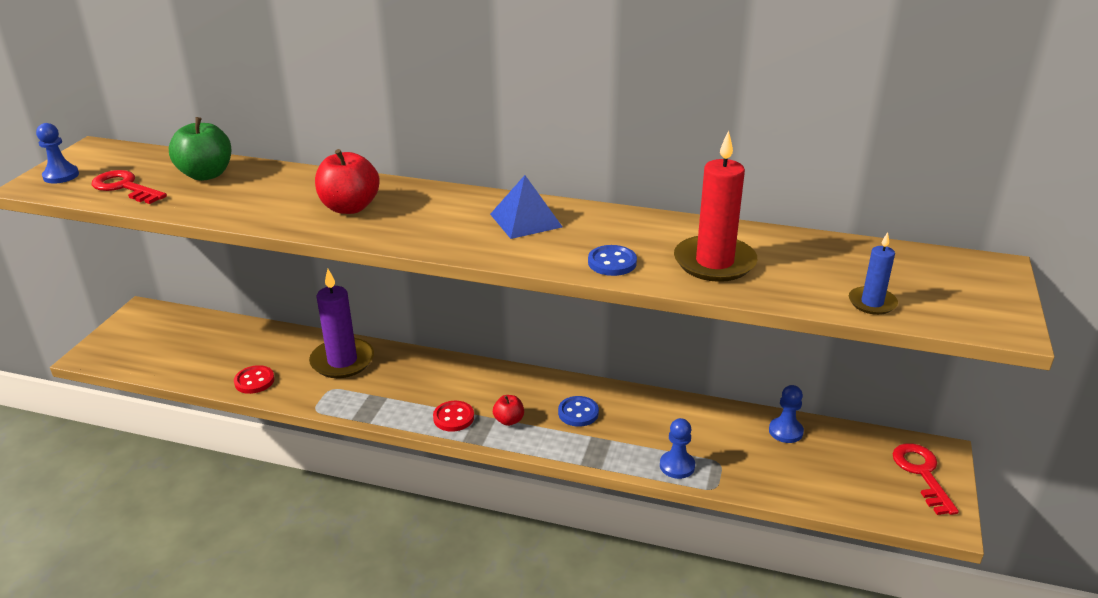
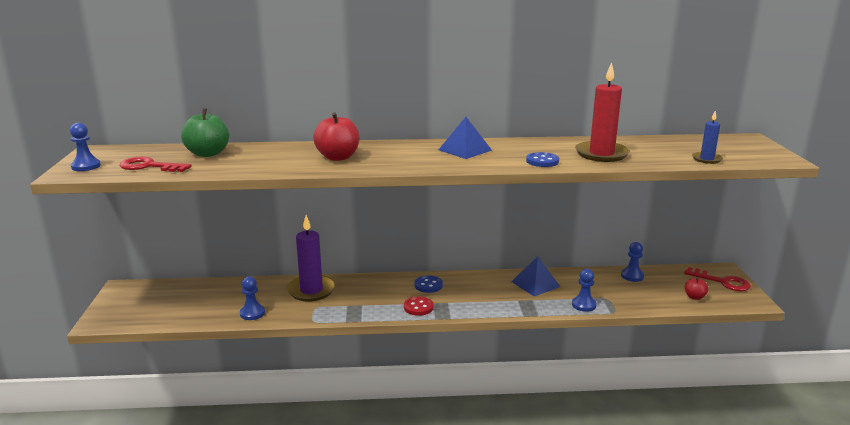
camera: 20 degrees left, 10 degrees down
(254, 381) = (252, 313): red button -> blue pawn
(509, 420) = (457, 302): red apple -> red apple (694, 297)
(578, 413) = (499, 289): blue button -> blue button (428, 285)
(634, 414) = (535, 284): none -> blue pyramid
(921, 473) = (722, 282): red key -> red key turned 150 degrees clockwise

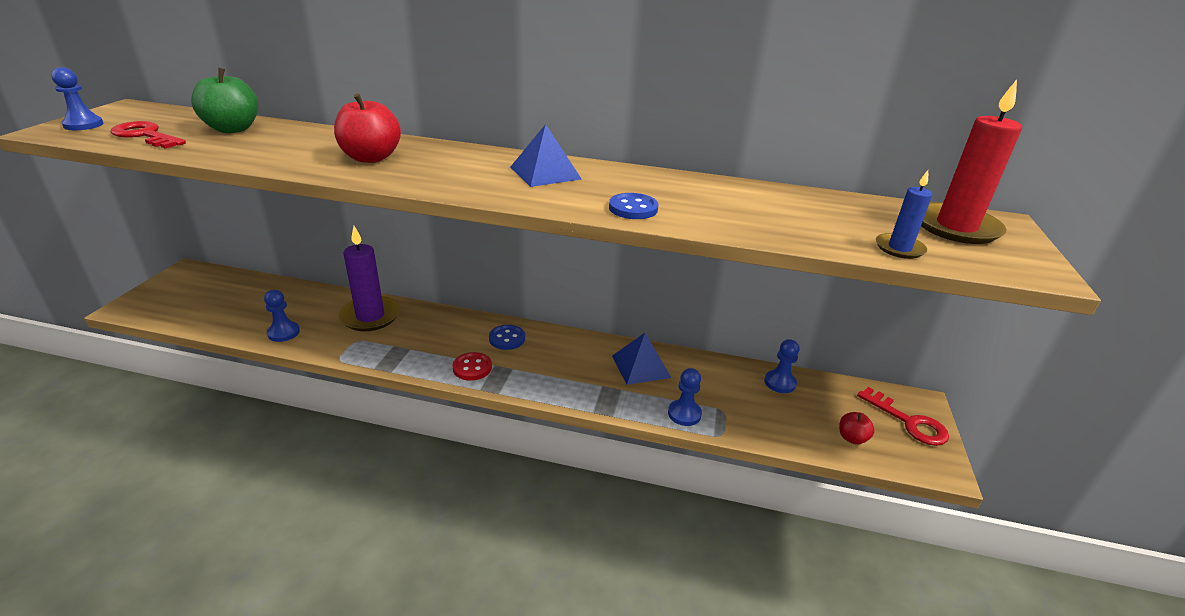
camera: 15 degrees right, 10 degrees up
(601, 154) = (734, 211): red candle -> red candle (956, 227)

